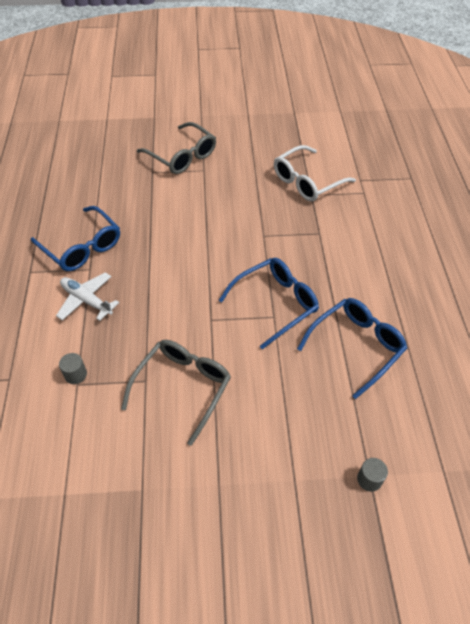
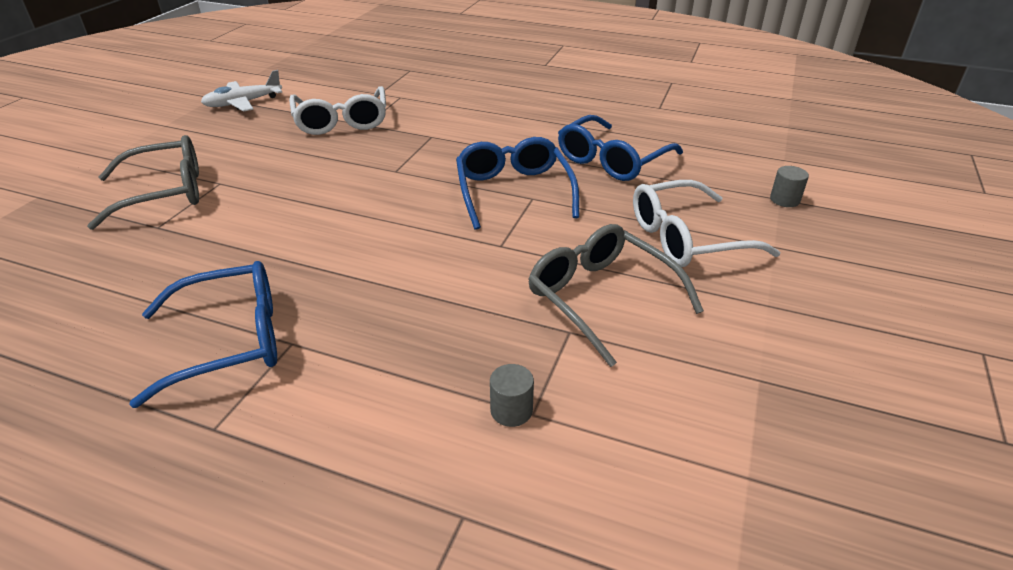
camera: 65 degrees left, 15 degrees down
(86, 300) = (359, 362): white plane -> white plane (243, 103)
(273, 420) = (687, 238): none -> white glasses
(356, 346) = (612, 160): blue glasses -> blue glasses turned 120 degrees counterclockwise

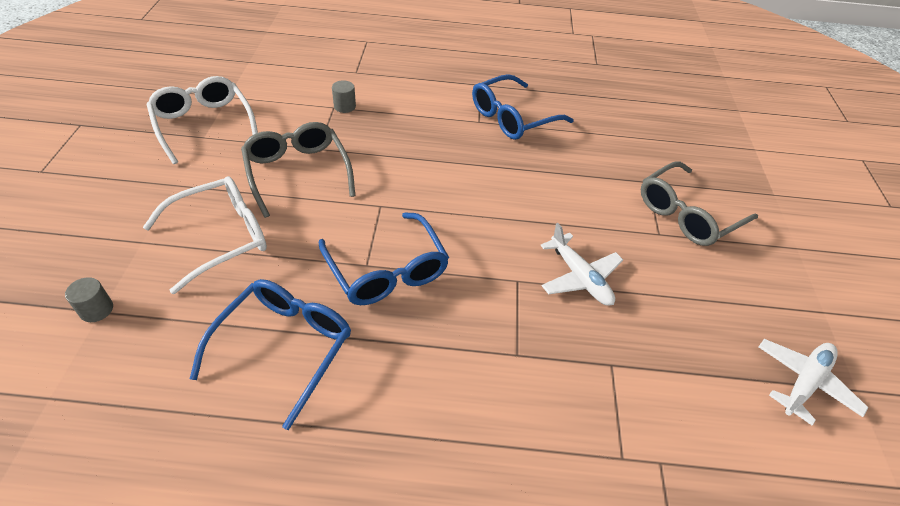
camera: 160 degrees right, 10 degrees up
(337, 165) = (580, 277): none -> white plane
(341, 121) = (646, 366): white glasses -> white glasses (204, 124)
(601, 298) = (297, 172): grey glasses -> grey glasses turned 150 degrees counterclockwise

